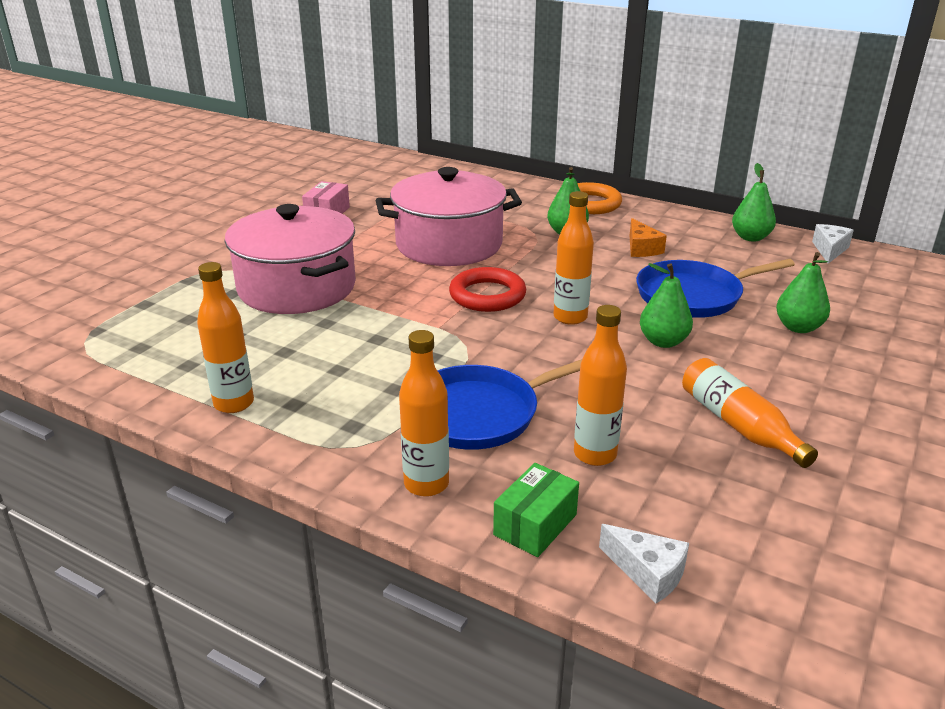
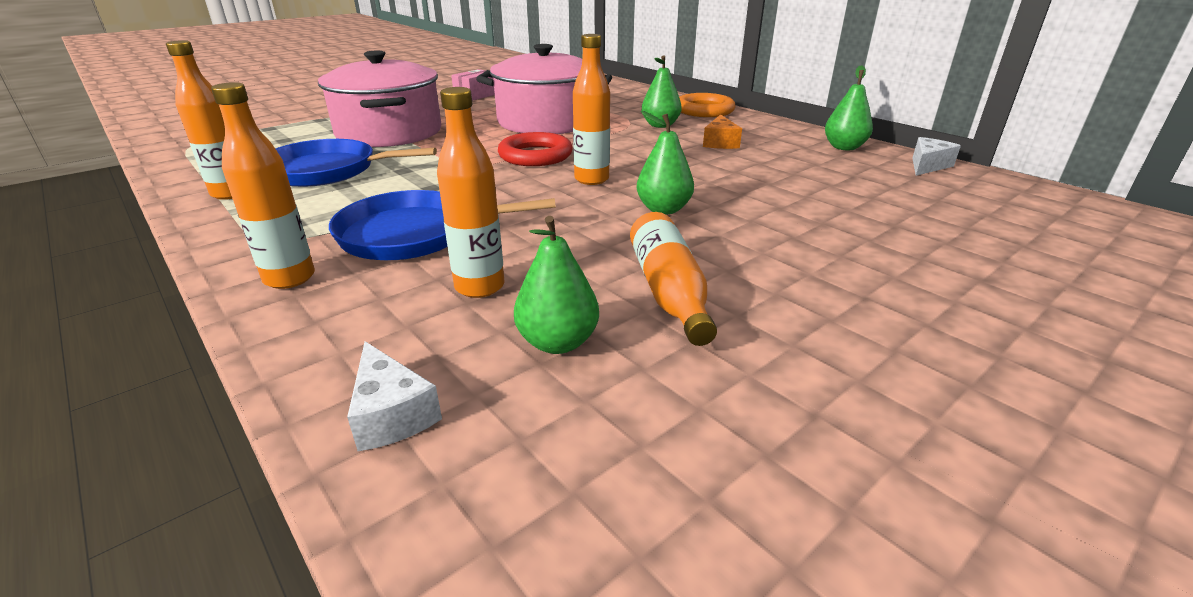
camera: 20 degrees right, 0 degrees up
(535, 525) = (338, 335): green box -> none
(693, 295) = (736, 180): blue pan -> blue pan (327, 171)
(798, 327) = (830, 220): green pear -> green pear (557, 342)

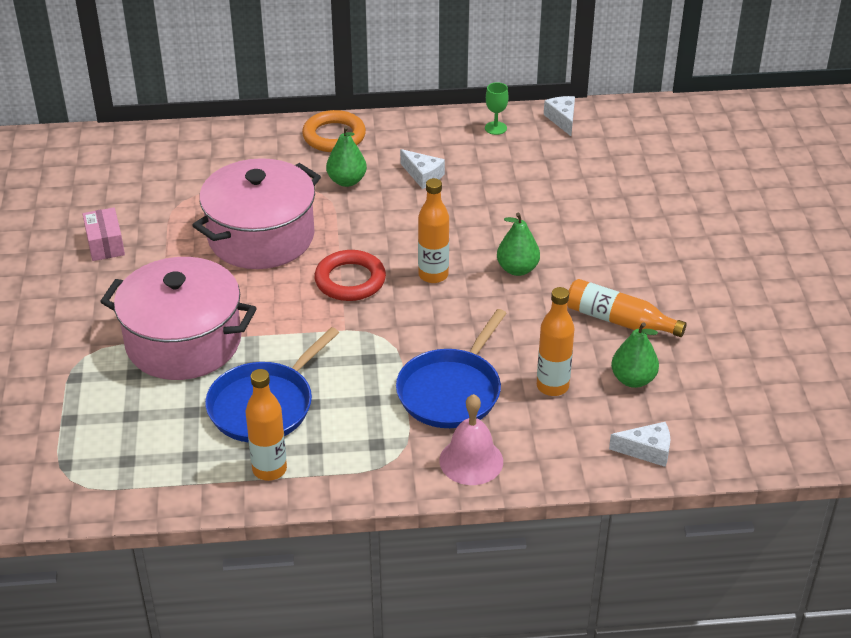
camera: 55 degrees left, 10 degrees up
(289, 278) = (471, 461): orange bottle -> pink bell
(720, 143) = (423, 176): orange cheese -> white cheese
(844, 147) = (495, 128): green pear -> green goblet

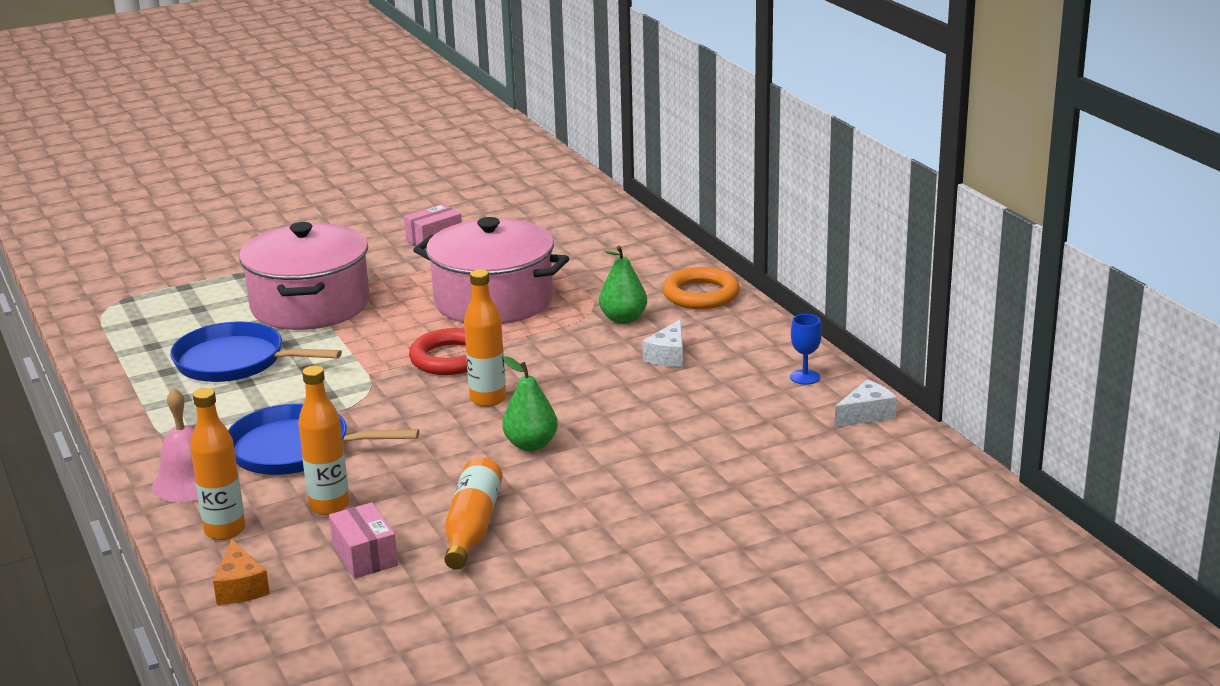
camera: 70 degrees right, 15 degrees down
(269, 469) = (145, 384): orange bottle -> orange bottle (225, 530)
(495, 128) = (805, 377): green goblet -> blue goblet
(633, 379) = (365, 556): green pear -> pink box
(647, 450) = (240, 587): white cheese -> orange cheese

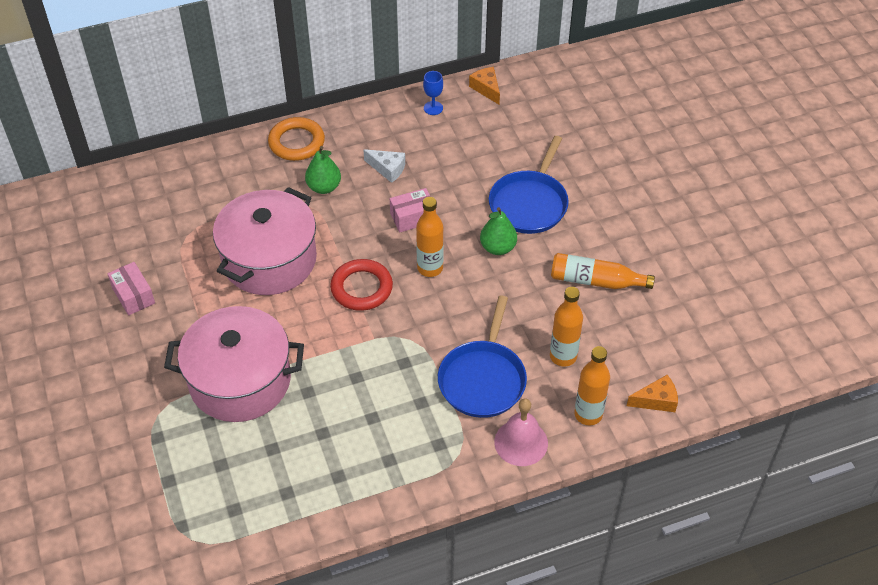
camera: 85 degrees left, 25 degrees up
(235, 361) = (332, 428): blue pan -> blue pan (529, 203)
(365, 556) = (624, 335): pink box -> pink box (413, 217)
(866, 414) = (486, 89): white cheese -> orange cheese

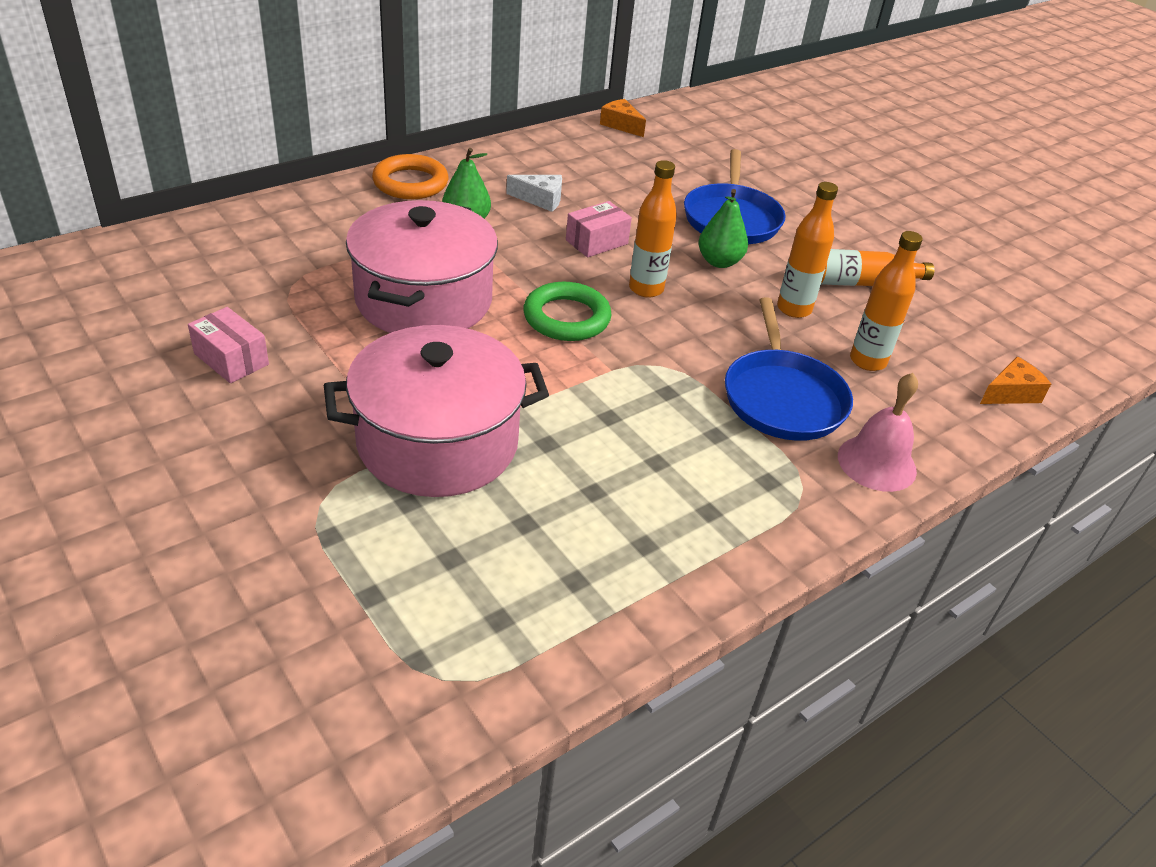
camera: 20 degrees left, 10 degrees down
(361, 288) = (566, 318): red ring -> green ring
(433, 108) = (567, 144): blue goblet -> none
(588, 414) = (940, 419): orange bottle -> orange bottle (794, 309)

